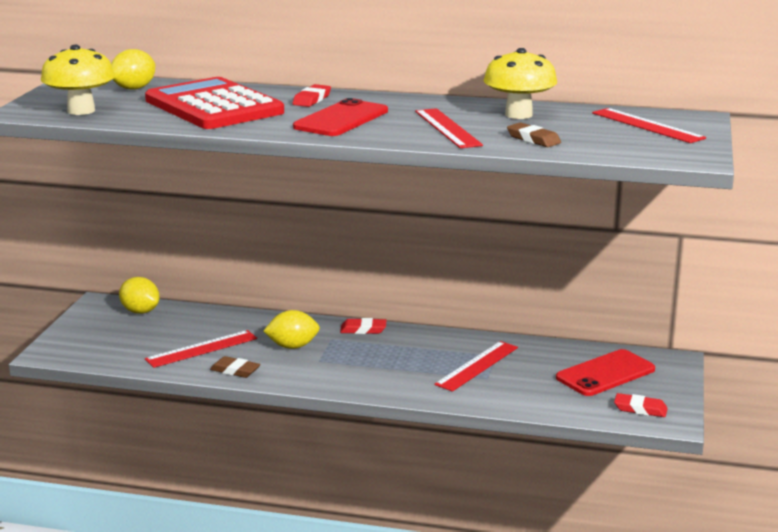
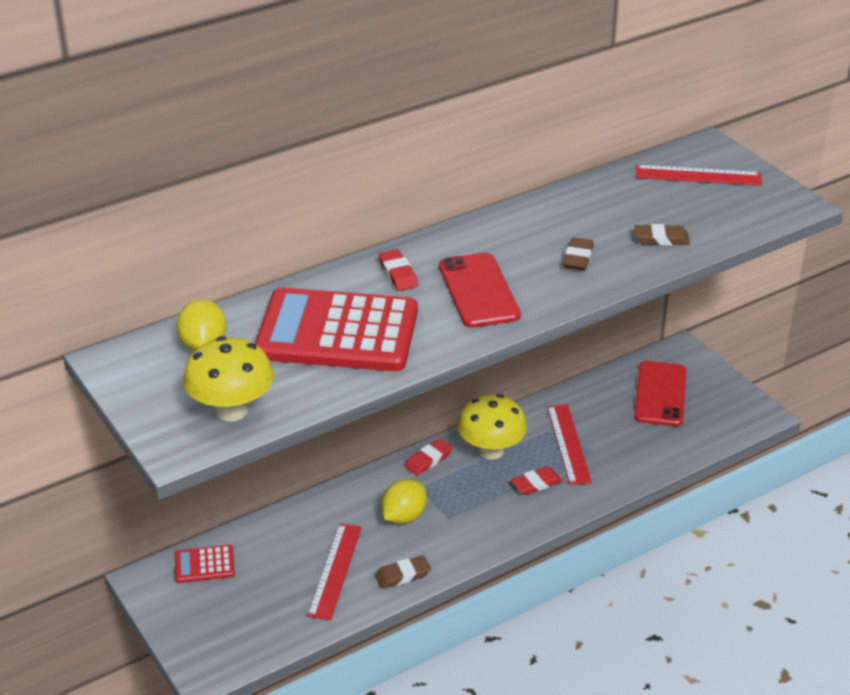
camera: 45 degrees left, 15 degrees up
(140, 311) = (204, 564): yellow lemon -> red calculator
(447, 128) = (578, 257): red ruler -> brown eraser
(518, 115) = (592, 208): yellow mushroom -> yellow mushroom (491, 450)
(640, 409) = (728, 415): red eraser -> red eraser (536, 483)

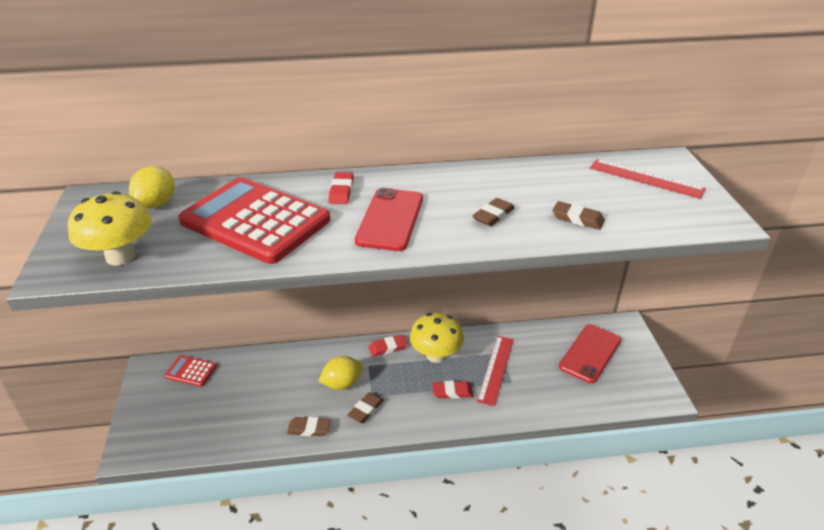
camera: 25 degrees right, 0 degrees up
(335, 570) = (267, 407): red ruler -> none
(452, 534) = (366, 410): none -> brown eraser

